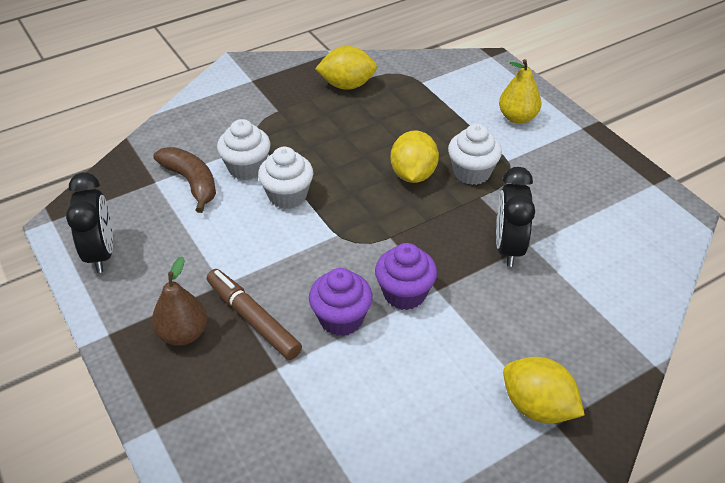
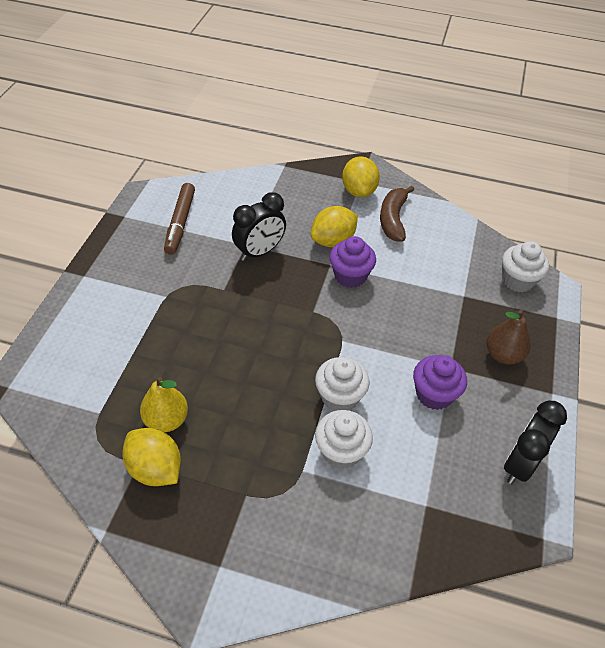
camera: 135 degrees left, 5 degrees up
(191, 182) = (397, 476): brown banana -> brown banana (393, 219)
(253, 319) = (452, 330): brown marker -> brown marker (180, 223)
(341, 319) = (401, 291): purple cupcake -> purple cupcake (434, 394)
(413, 174) = (237, 338): yellow lemon -> yellow lemon (333, 241)
(472, 172) = (201, 307): white cupcake -> white cupcake (517, 280)
(517, 117) = (102, 317): yellow pear -> yellow pear (166, 420)

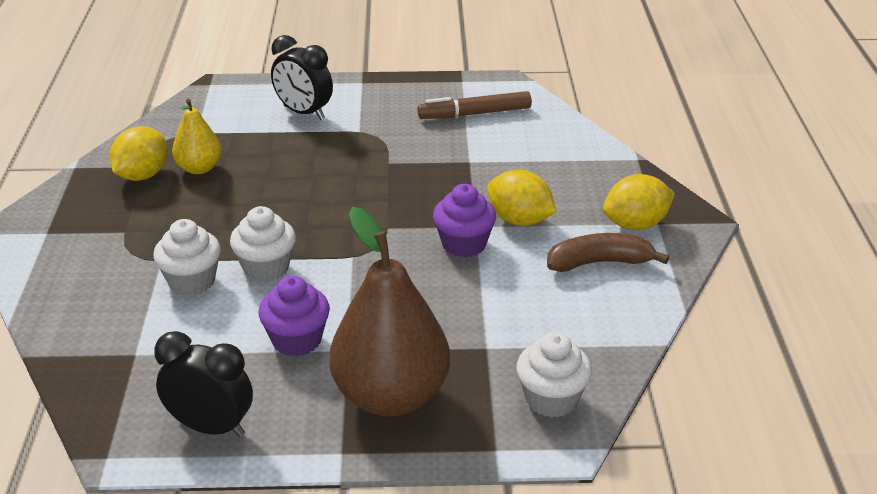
camera: 75 degrees right, 15 degrees down
(259, 252) = (462, 172): black clock -> black clock (304, 113)
(503, 355) = (391, 396): brown pear -> brown pear, size x1.89

